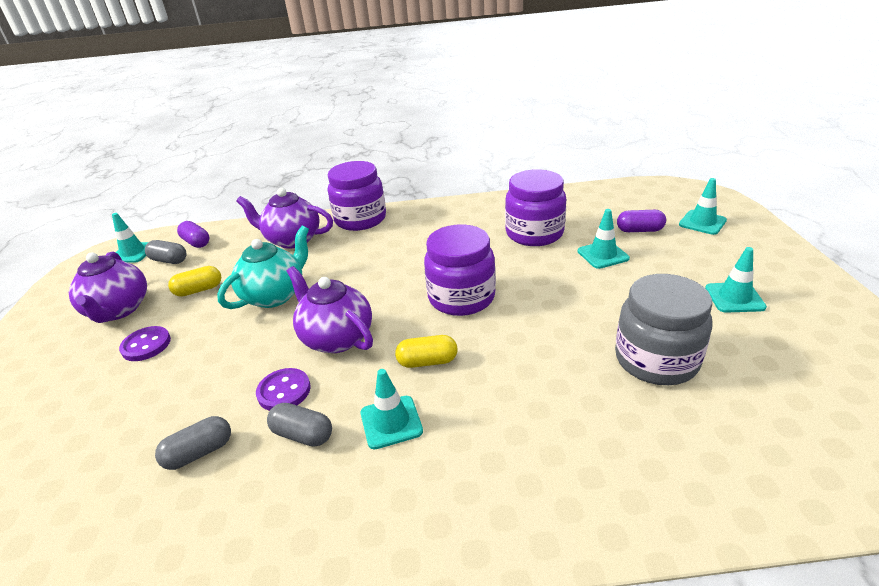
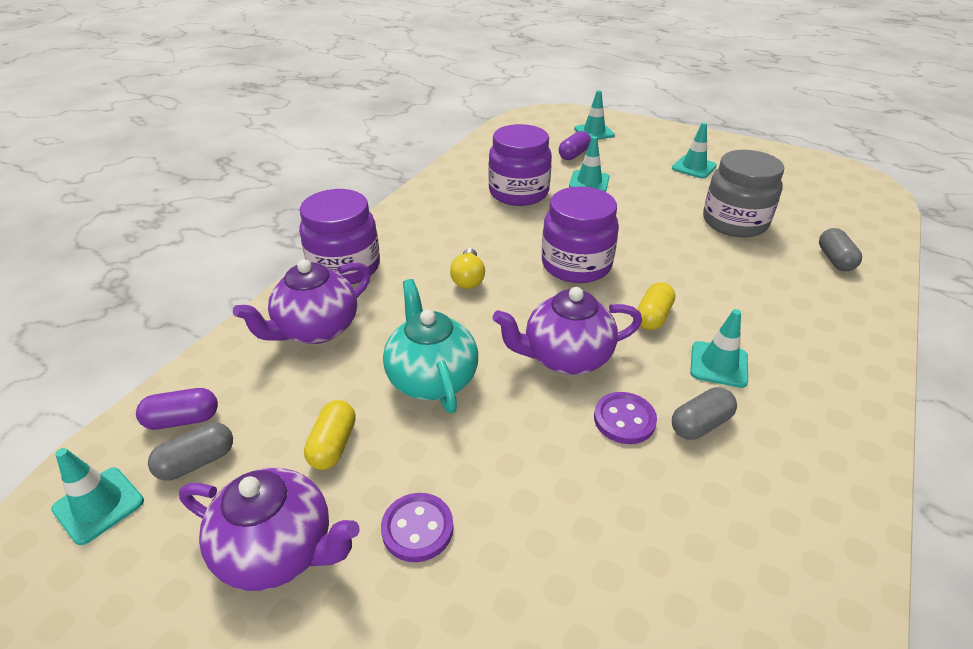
camera: 60 degrees left, 5 degrees up
(199, 453) = (679, 511): grey capsule -> grey capsule (835, 260)
(393, 262) = (468, 278): none -> yellow light bulb

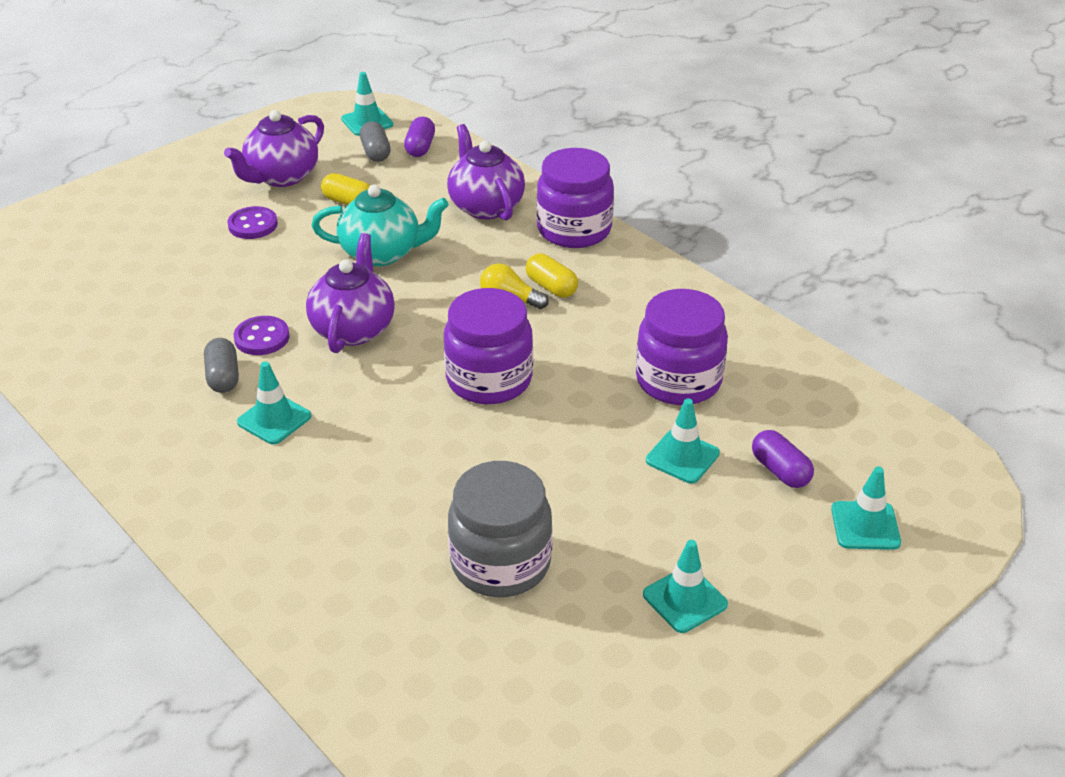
camera: 110 degrees right, 0 degrees up
(653, 317) = (368, 403): yellow capsule -> yellow capsule (551, 287)
(835, 260) = (359, 620): grey capsule -> none

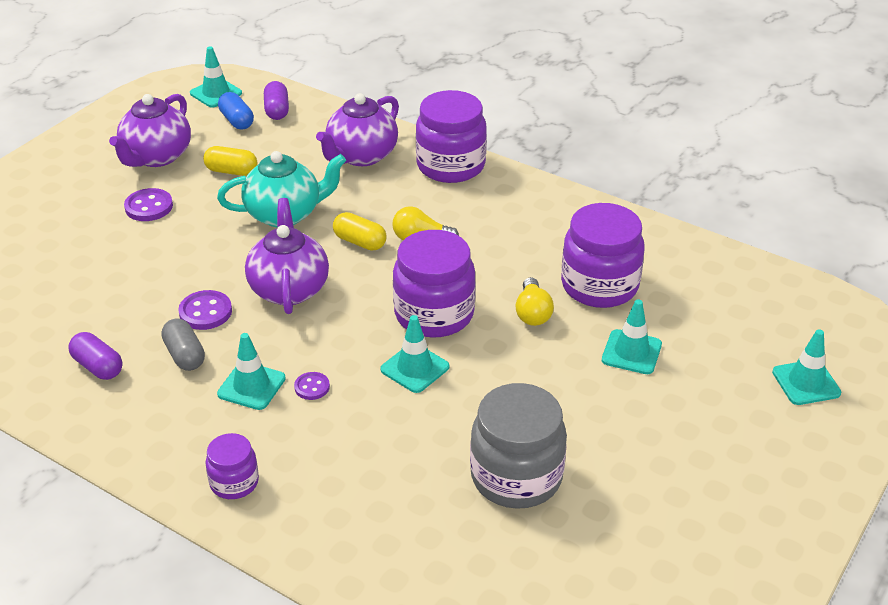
camera: 15 degrees left, 0 degrees up
(215, 511) = (234, 482): none -> purple jar
(333, 431) = (312, 387): none -> purple button
(376, 152) = (237, 121): grey capsule -> blue capsule
(485, 206) = (361, 156): purple teapot -> purple teapot turned 105 degrees counterclockwise
(551, 287) = (453, 221): yellow capsule -> yellow capsule (360, 242)
(593, 396) = (532, 313): none -> yellow light bulb
(685, 599) = (686, 476): turquoise traffic cone -> turquoise traffic cone (415, 368)
(780, 471) = (717, 349): purple capsule -> purple capsule (98, 367)

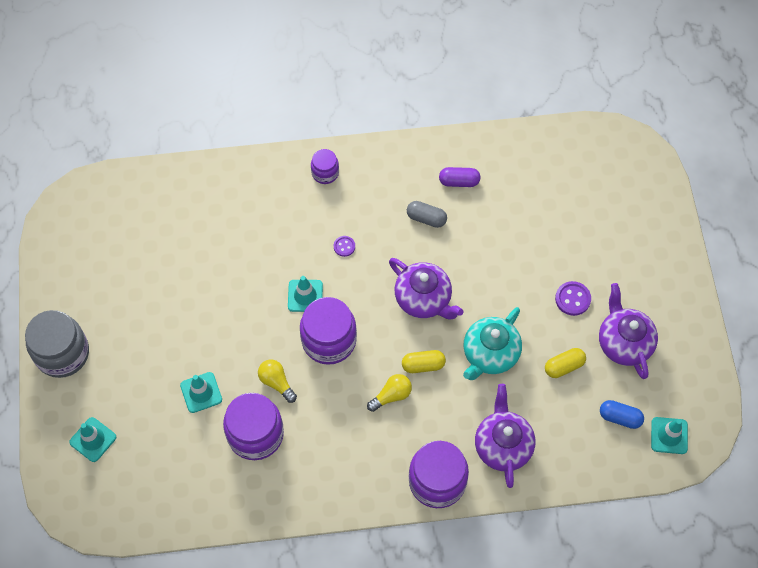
camera: 140 degrees right, 25 degrees up
(205, 312) = (448, 251): purple button -> none
(251, 386) = (373, 225): turquoise traffic cone -> none
(277, 110) = (608, 450): purple capsule -> none
(516, 477) = (201, 268): grey jar -> grey jar (62, 353)

